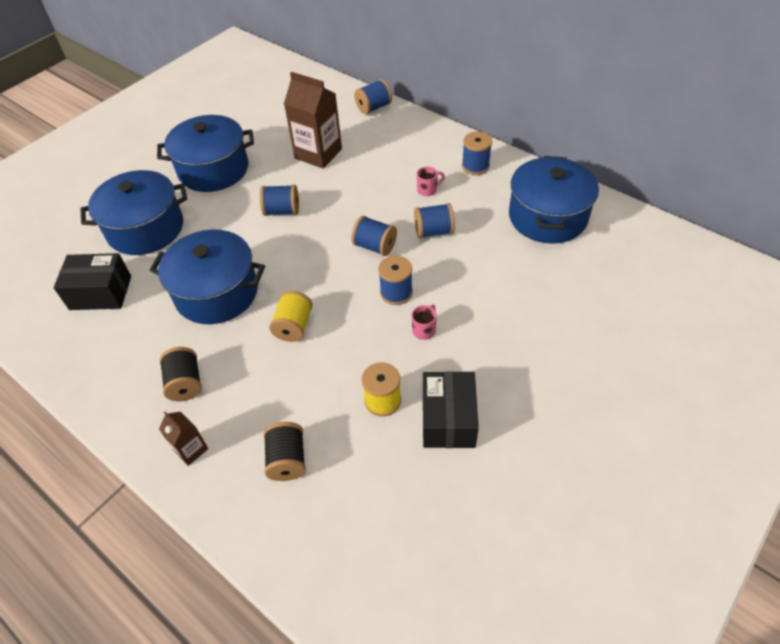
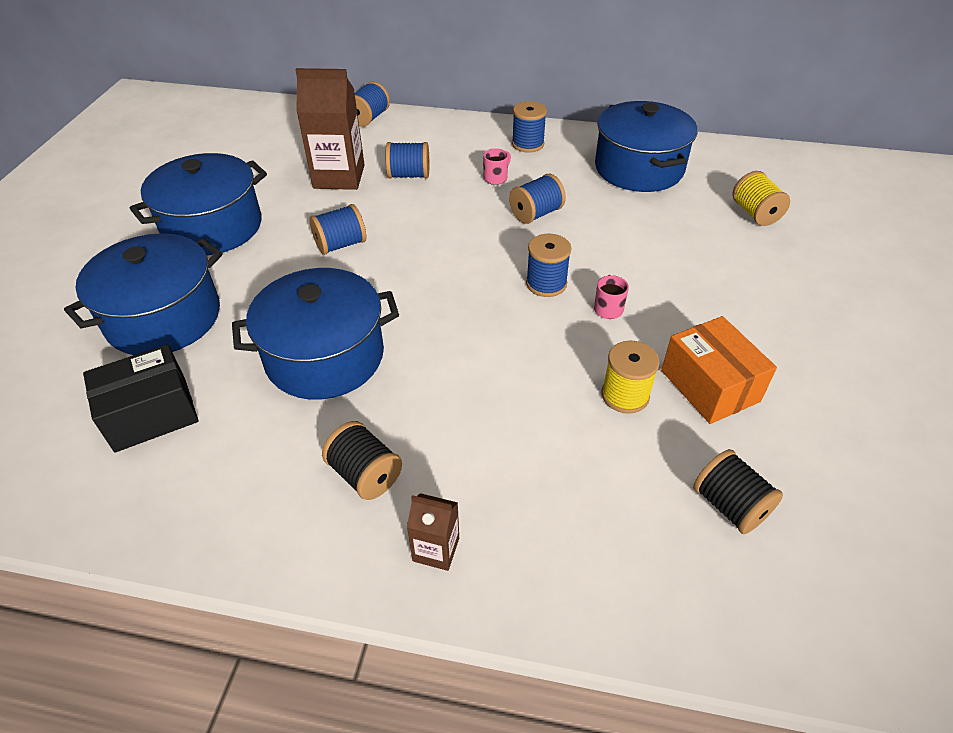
camera: 30 degrees left, 5 degrees down
(287, 460) = (570, 505): black spool -> black spool (729, 505)
(294, 326) = (456, 358): yellow spool -> yellow spool (755, 213)
(375, 246) = (483, 247): blue spool -> blue spool (409, 175)
(448, 419) = (709, 386): black box -> orange box

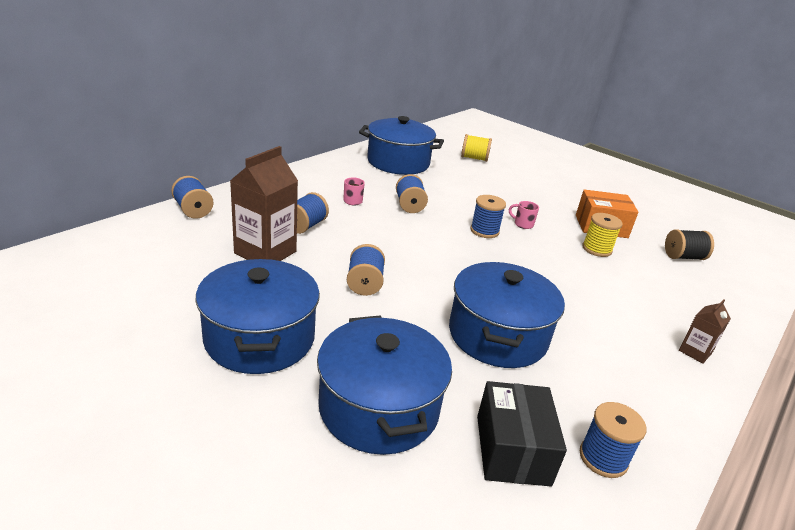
camera: 65 degrees left, 15 degrees down
(365, 474) = (626, 357): black spool -> none
(528, 144) = (325, 176): blue spool -> blue spool (603, 458)

